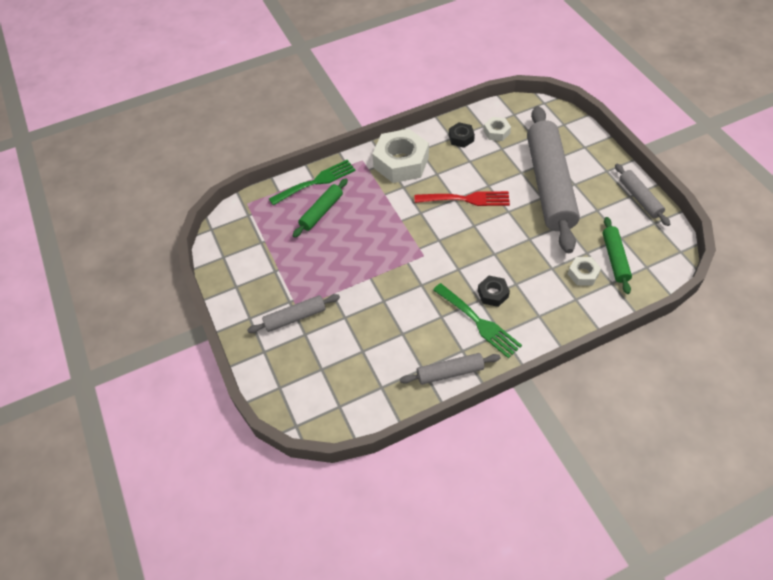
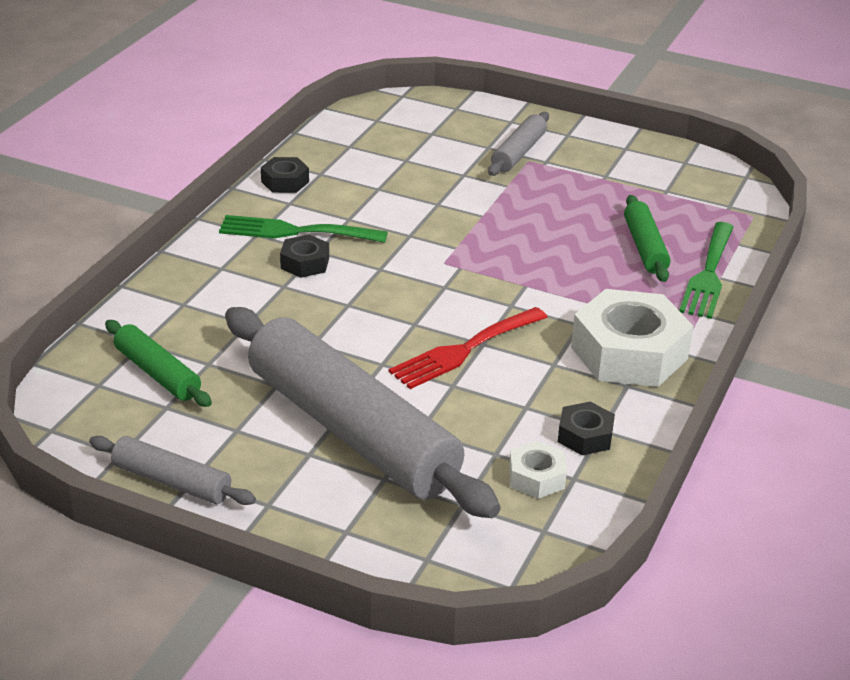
camera: 135 degrees right, 20 degrees down
(450, 372) = (285, 182): grey rolling pin -> black nut
(583, 274) = (194, 334): white nut -> none

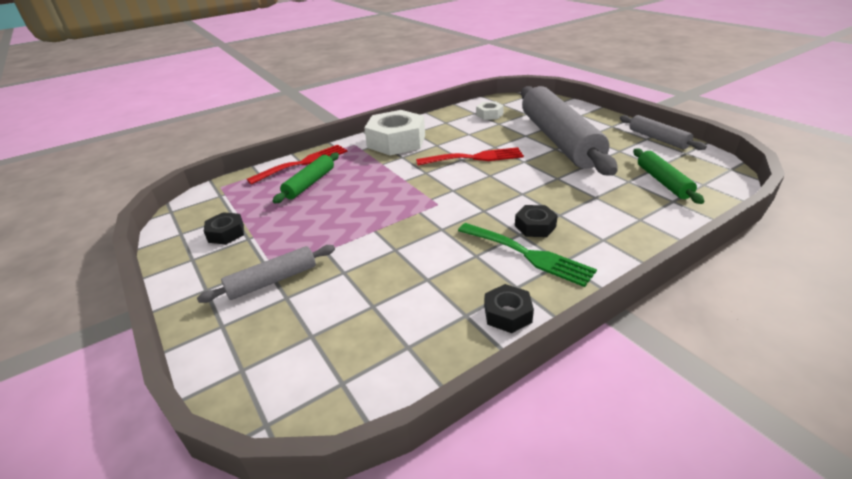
camera: 145 degrees left, 0 degrees up
(585, 436) = (455, 121): black nut -> black nut (226, 233)
(708, 274) = (303, 163): green fork -> red fork

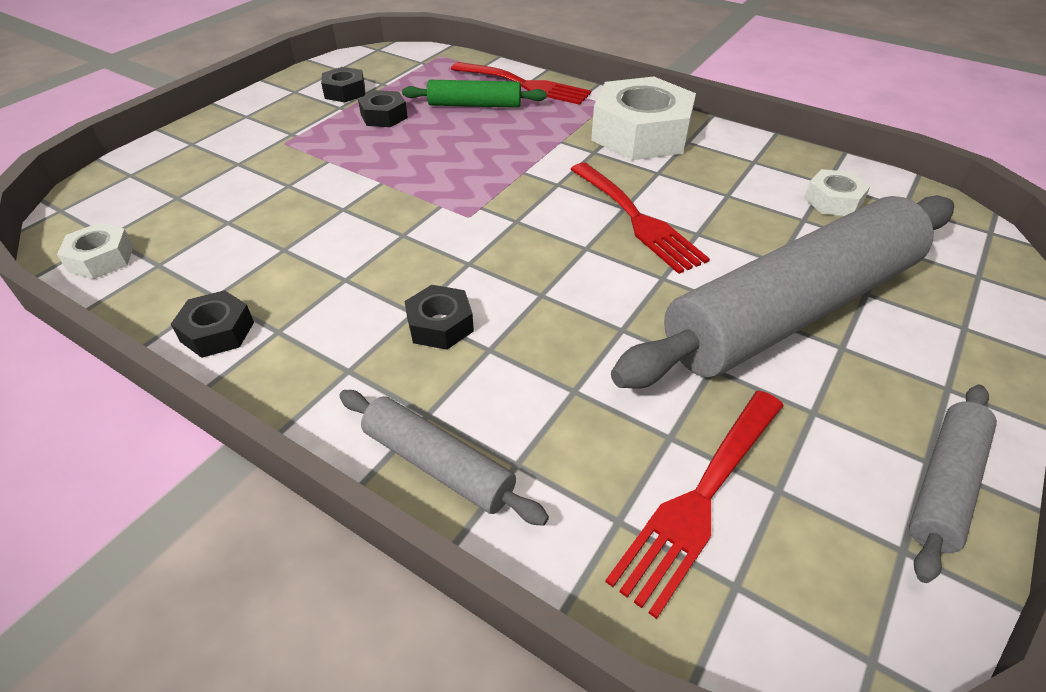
camera: 65 degrees right, 10 degrees up
(273, 280) = (264, 146): grey rolling pin -> grey rolling pin (438, 465)
(286, 220) = (384, 116): none -> black nut
(378, 384) = (101, 259): none -> white nut
(528, 255) = (357, 329): green fork -> none
(663, 182) = (700, 500): green rolling pin -> red fork

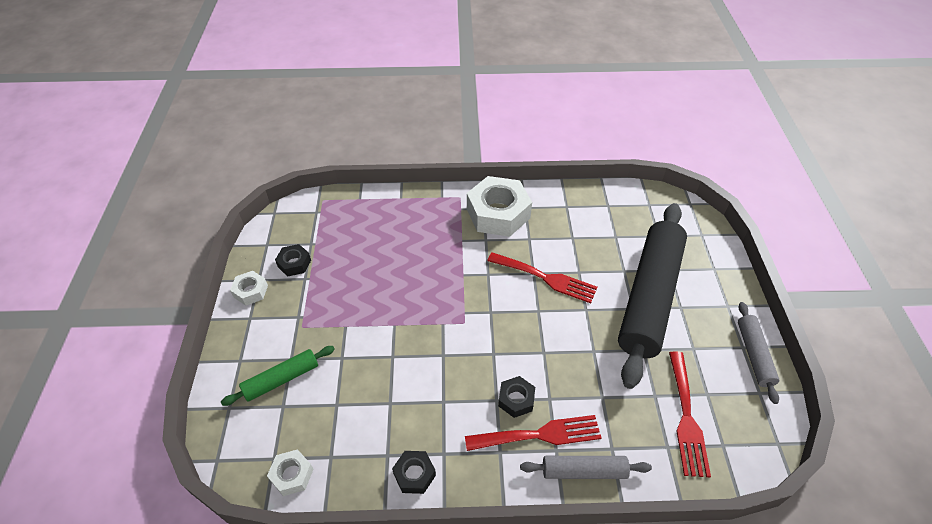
camera: 35 degrees left, 5 degrees up
(384, 116) = (342, 272): black nut -> none
(475, 105) = (388, 235): green rolling pin -> green rolling pin (282, 379)
(525, 85) = (401, 203): red fork -> red fork (539, 434)
(792, 309) = (649, 297): grey rolling pin -> black rolling pin
(833, 201) = (619, 217): white nut -> white nut (251, 291)

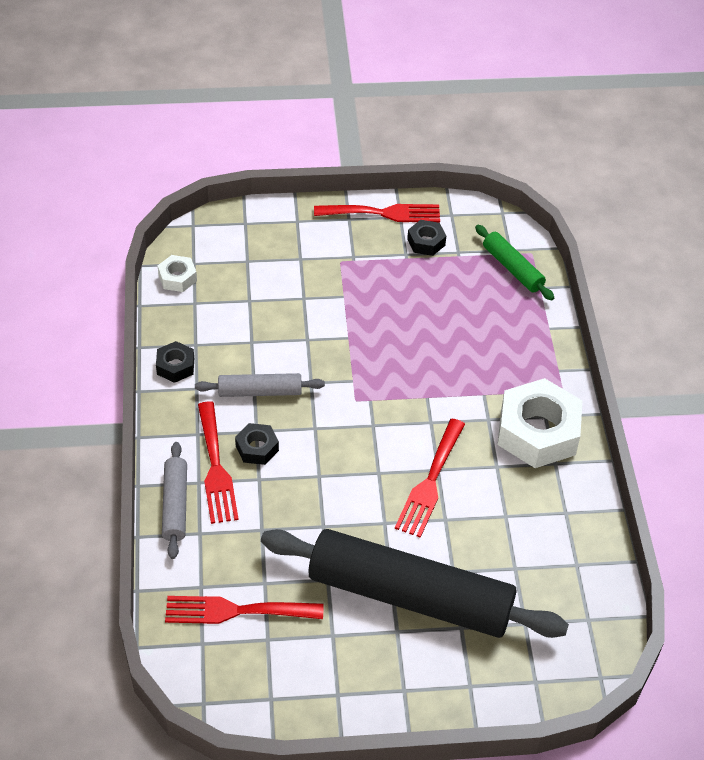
camera: 85 degrees right, 0 degrees up
(251, 291) = (383, 213): white nut -> red fork
(282, 379) = (276, 255): green rolling pin -> green rolling pin (512, 268)
(754, 355) = (326, 705): grey rolling pin -> grey rolling pin (260, 391)

